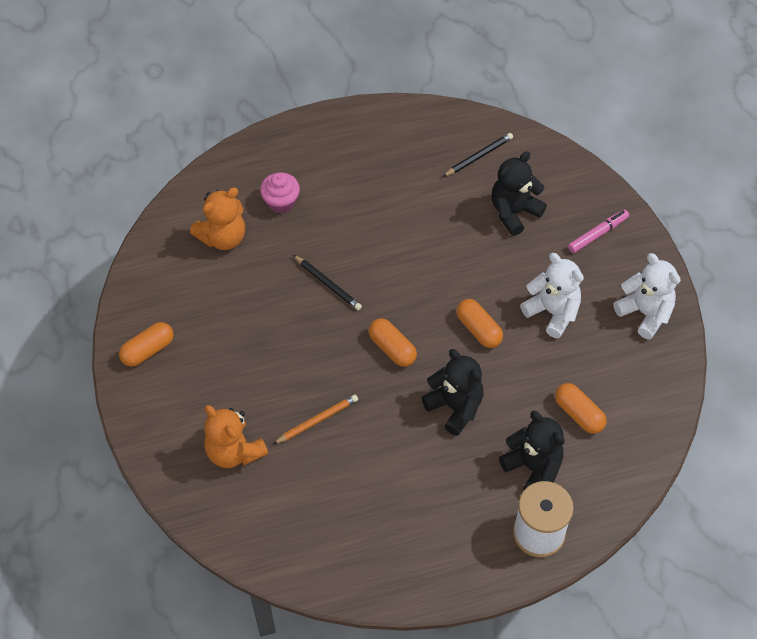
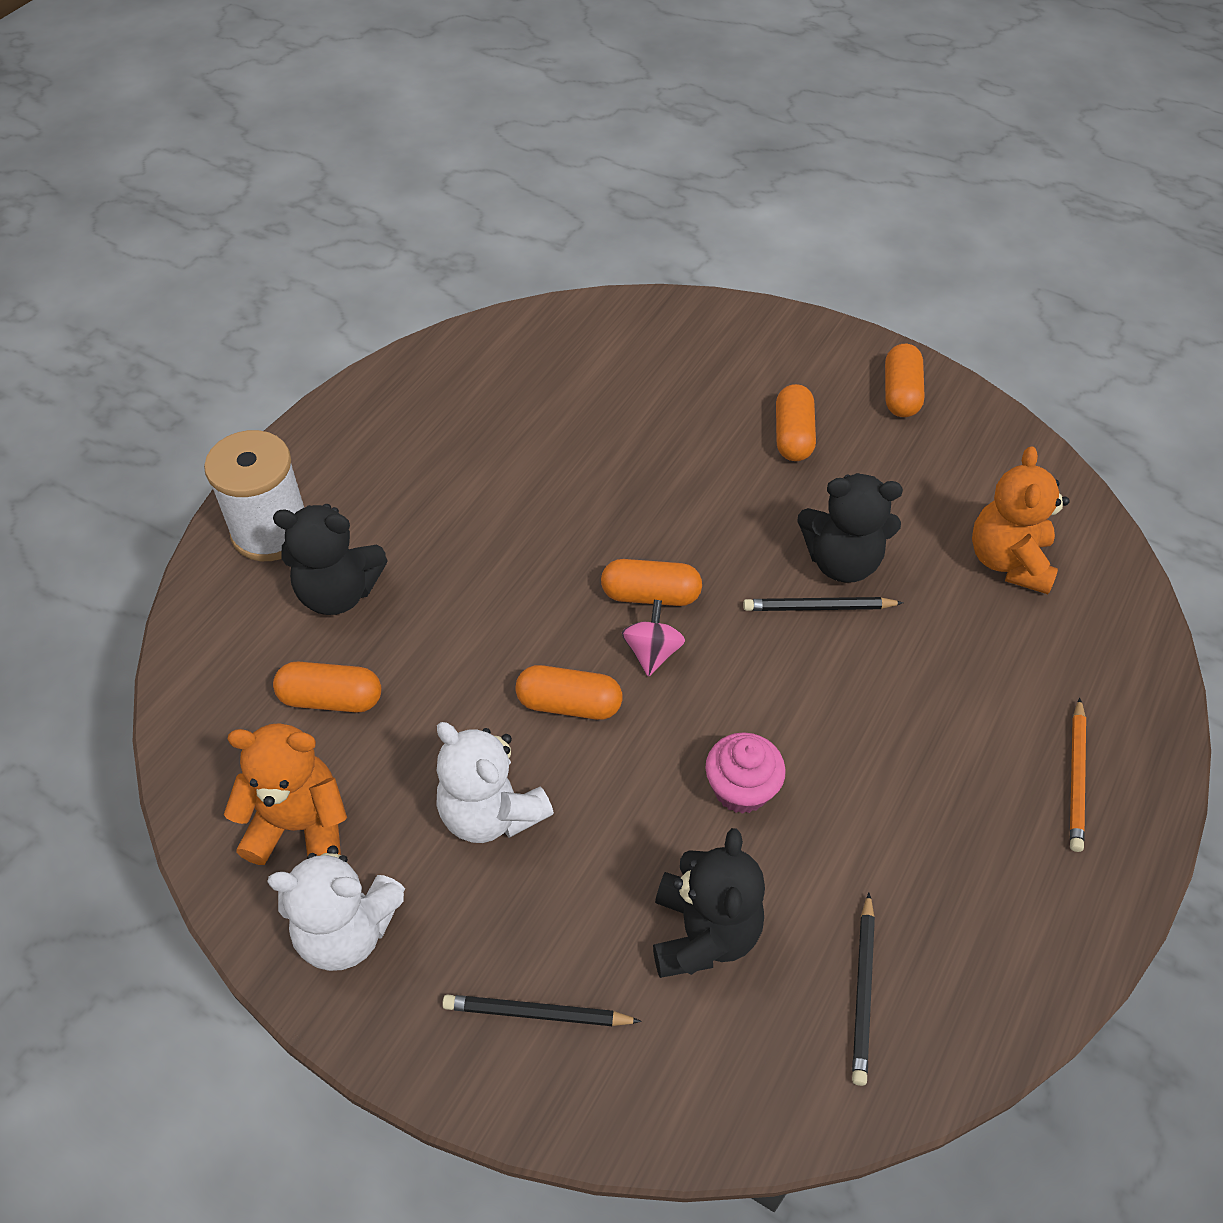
camera: 135 degrees right, 5 degrees down
(230, 372) = (792, 436): none -> orange capsule
(234, 451) = (689, 376): orange teddy bear -> orange teddy bear (299, 825)
(281, 202) = (1013, 661): pink cupcake -> pink cupcake (741, 789)
(317, 420) = (642, 460): orange pencil -> orange pencil (1076, 777)
(420, 323) = (652, 652): none -> pink spinning top
(455, 407) = (501, 588): black teddy bear -> black teddy bear (841, 561)
(552, 312) = (491, 813): white teddy bear -> white teddy bear turned 45 degrees clockwise
(597, 234) = (537, 1013): pink marker -> black pencil

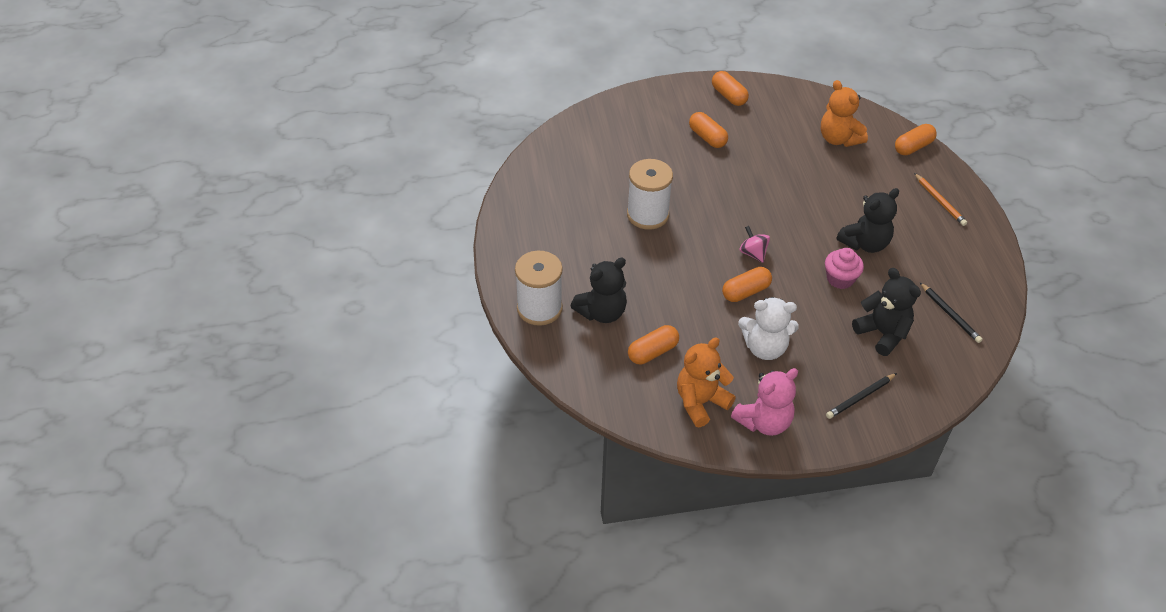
camera: 40 degrees left, 5 degrees down
(346, 930) = (764, 422): white teddy bear -> pink teddy bear
(569, 495) = (647, 215): none -> white spool
(650, 595) = (727, 233): orange capsule -> orange capsule (913, 147)
(818, 607) = (793, 198): black pencil -> none
(841, 561) = (781, 175): black teddy bear -> black teddy bear (865, 243)

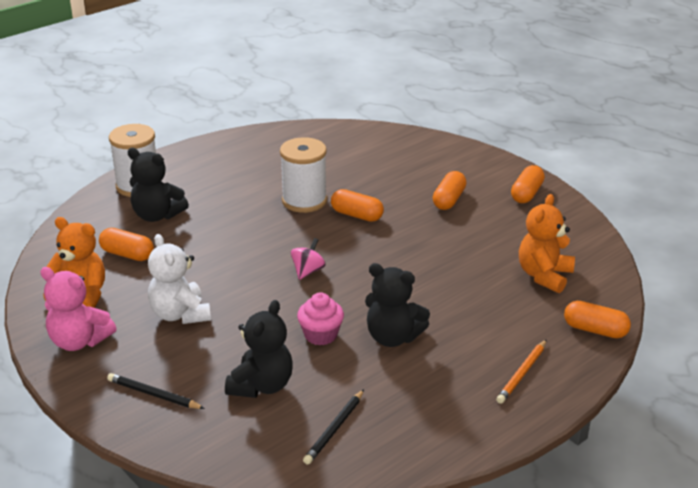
camera: 60 degrees right, 15 degrees down
(745, 292) = (249, 282): orange capsule -> orange capsule (357, 215)

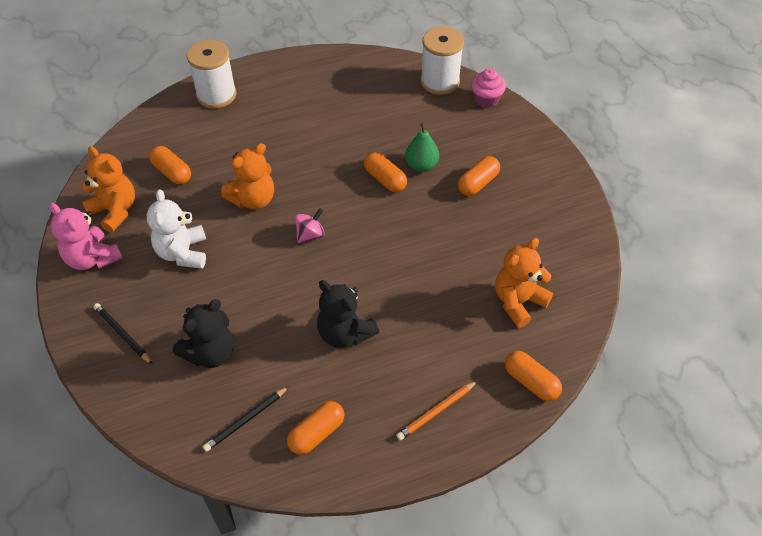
camera: 20 degrees right, 20 degrees up
(157, 215) = (216, 134): black teddy bear -> none
(230, 257) = (253, 199): none -> orange teddy bear
(304, 201) = (347, 150): white spool -> white spool (440, 81)
(321, 335) = (285, 311): pink cupcake -> pink cupcake (486, 99)
(386, 198) = (421, 165): none -> green pear
(526, 194) = (555, 195): orange capsule -> orange capsule (316, 433)

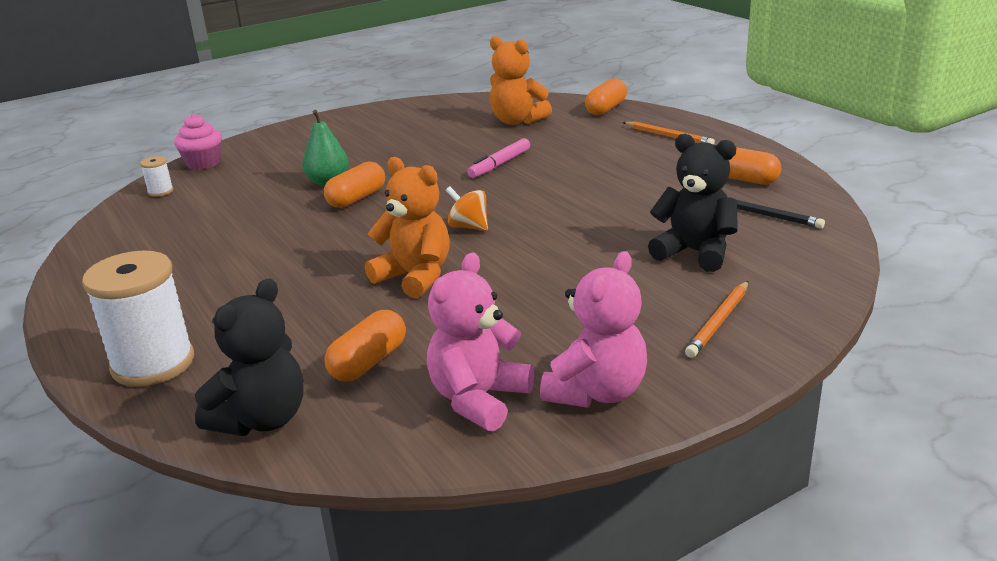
camera: 100 degrees left, 25 degrees down
(115, 211) = (478, 399): orange teddy bear -> pink teddy bear
(123, 334) = (719, 322): black pencil -> orange pencil
(183, 253) = (543, 309): white teddy bear -> none
(310, 234) = (468, 227): pink spinning top -> orange spinning top
(345, 333) = (608, 185): black teddy bear -> black teddy bear (262, 419)
(416, 271) = (500, 164): none -> pink marker
(440, 81) = (160, 191): white spool -> white spool, size x0.44
(477, 183) = (354, 152): orange capsule -> none

